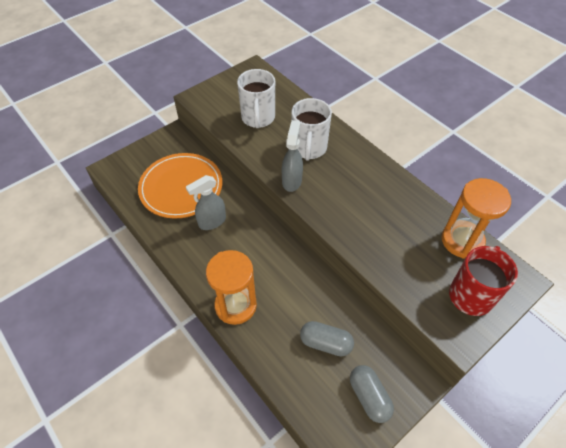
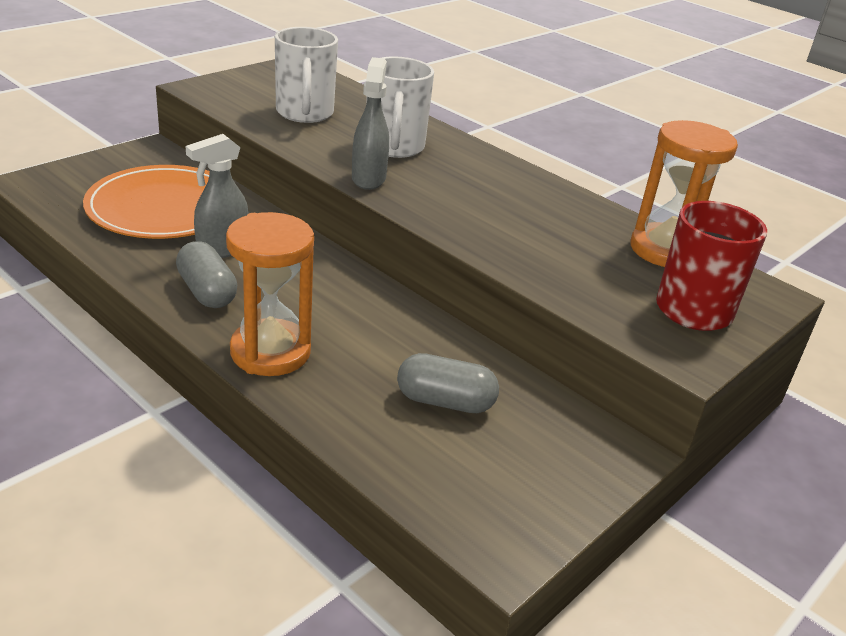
camera: 10 degrees left, 20 degrees down
(369, 397) = (535, 472): grey capsule -> grey capsule (207, 292)

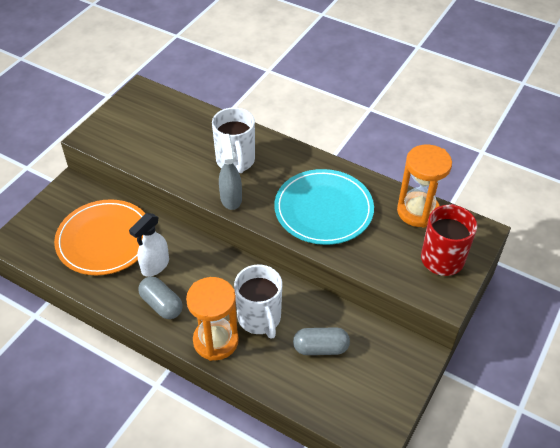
camera: 10 degrees left, 15 degrees up
(222, 249) = (155, 266): grey spray bottle -> white spray bottle
(305, 113) = (168, 143): white mug -> white mug (260, 318)
(509, 217) = (323, 209): none -> turquoise plate

